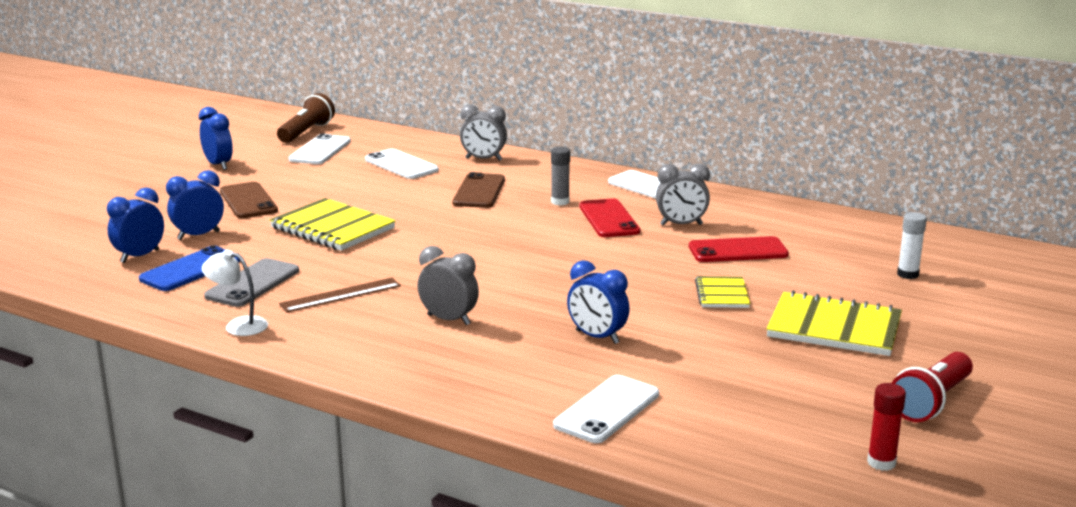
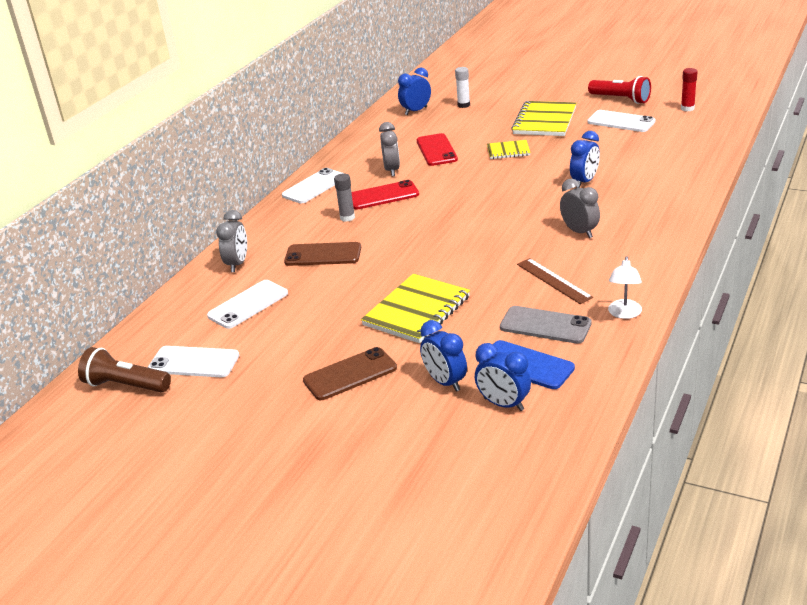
camera: 90 degrees left, 10 degrees up
(218, 165) = (234, 423): blue clock -> blue clock (416, 111)
(449, 320) = (579, 232): grey clock -> grey clock turned 120 degrees clockwise
(607, 410) = (674, 171): white phone -> white phone (621, 122)

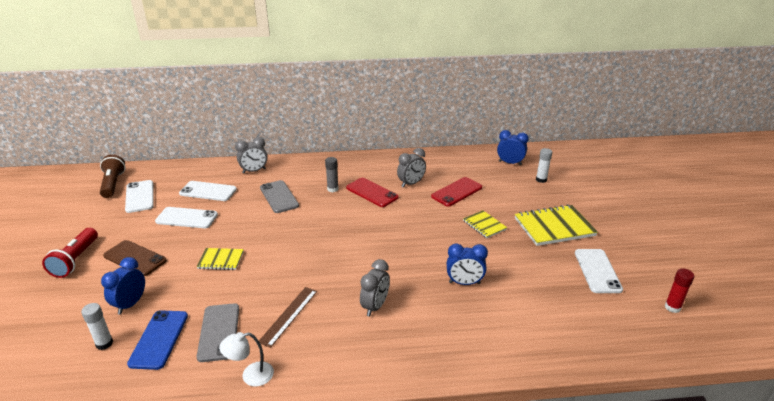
camera: 55 degrees right, 0 degrees up
(314, 186) = (366, 162): white phone -> white phone (186, 218)
(323, 255) = (279, 197): brown phone -> grey phone
(417, 311) = (220, 260): yellow notebook -> yellow notebook, size x0.55
(503, 404) = (104, 343): blue clock -> white glue stick
(621, 99) = (642, 257): red flashlight -> red flashlight (75, 260)

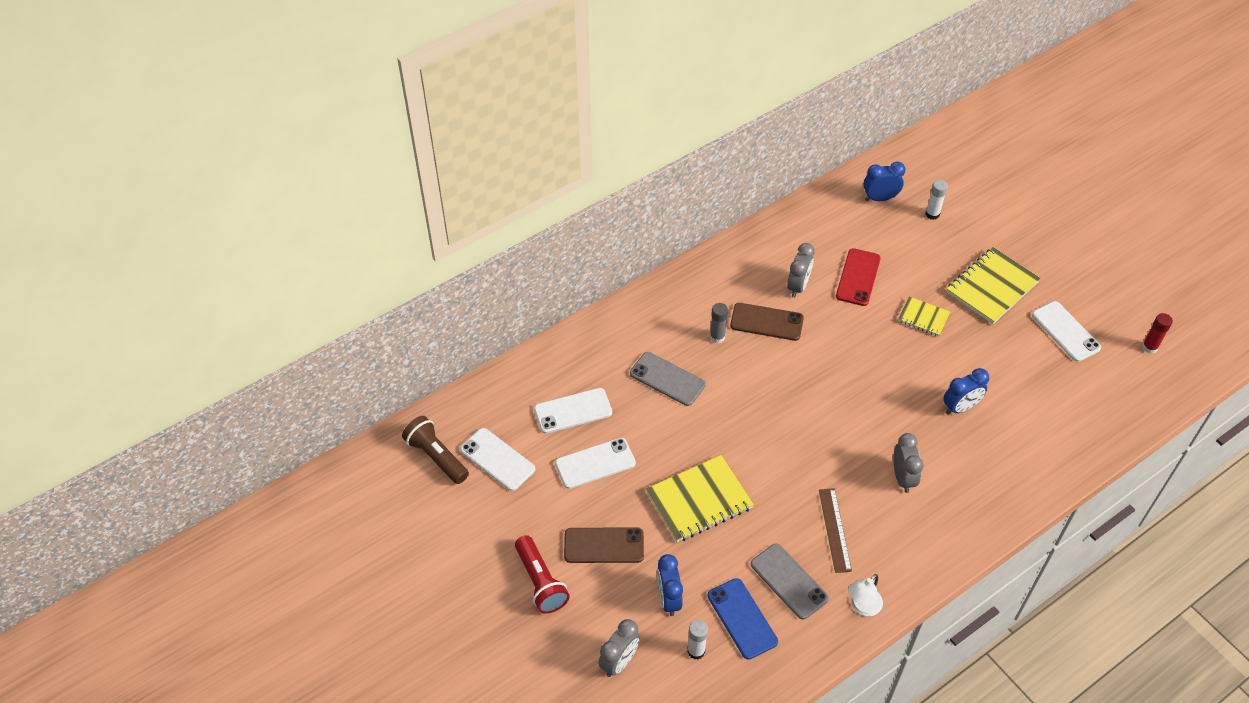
camera: 30 degrees left, 20 degrees up
(220, 260) = (699, 500): yellow notebook -> yellow notebook, size x1.81
(254, 171) = (592, 350): grey clock -> grey clock (619, 662)
(372, 192) = (766, 322): red phone -> brown phone

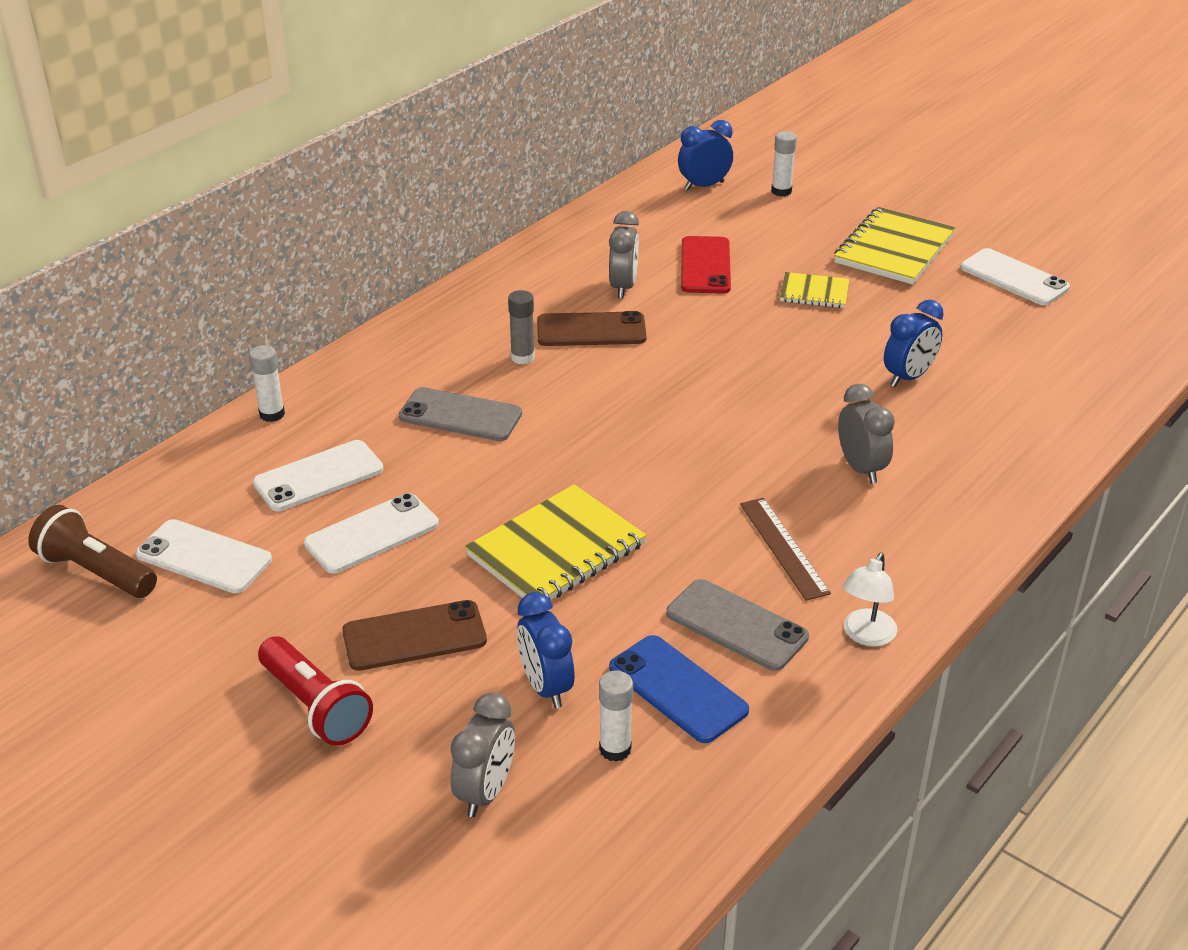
camera: 15 degrees left, 15 degrees down
(554, 353) = (272, 414): none -> white glue stick
(1149, 347) = (1132, 276): red glue stick -> none

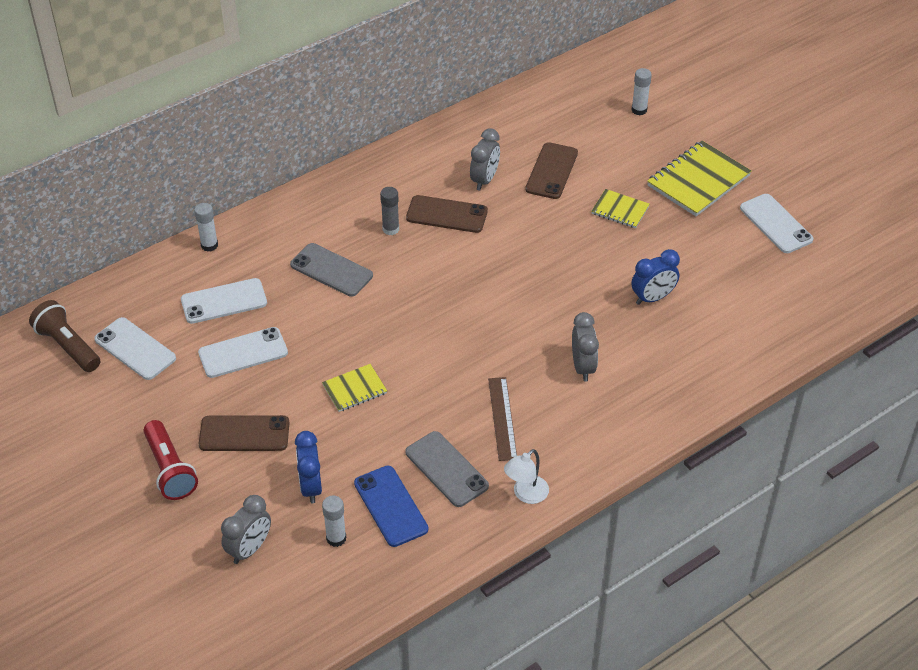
camera: 15 degrees right, 10 degrees up
(556, 550) = (354, 389): yellow notebook -> yellow notebook, size x0.55
(704, 186) = (583, 94): blue clock -> none
(705, 266) = (551, 171): red phone -> brown phone

